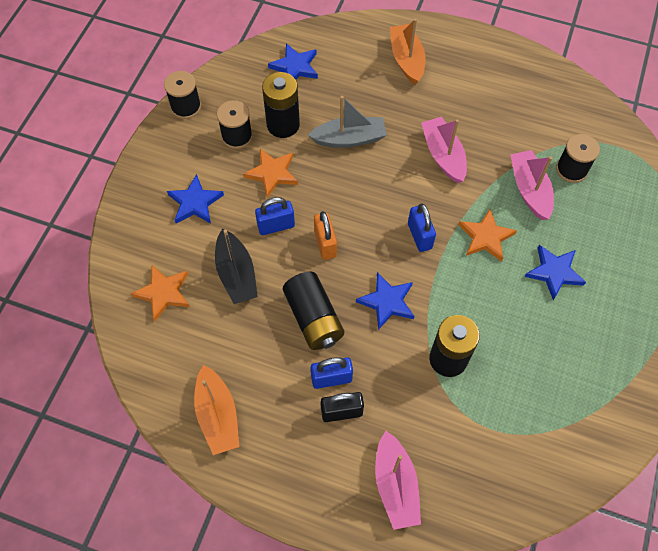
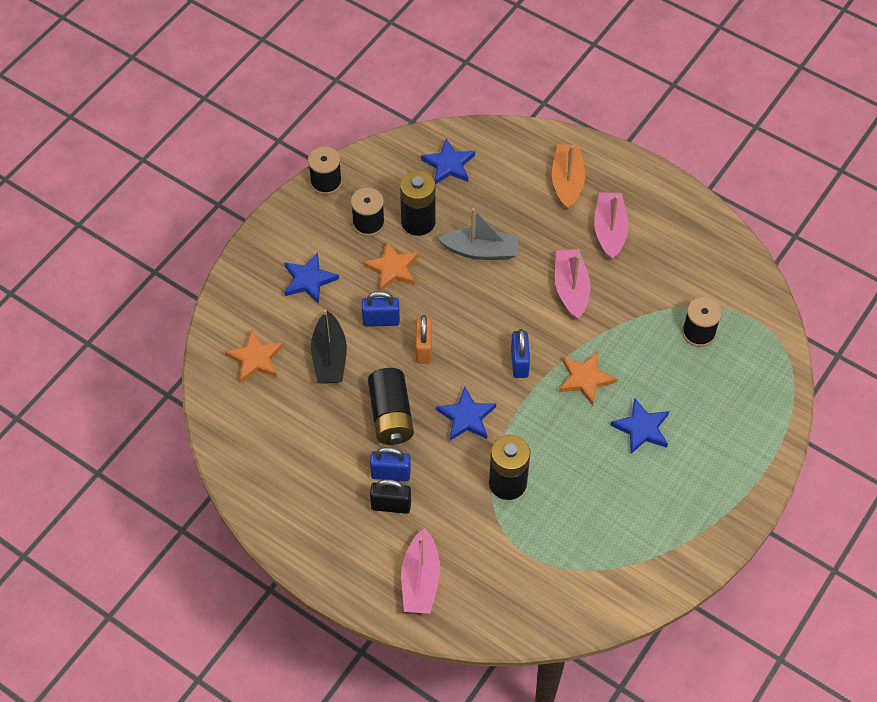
camera: 15 degrees right, 5 degrees down
(218, 415) = (276, 480): orange boat -> none
(529, 190) = (647, 343): pink boat -> pink boat (609, 231)

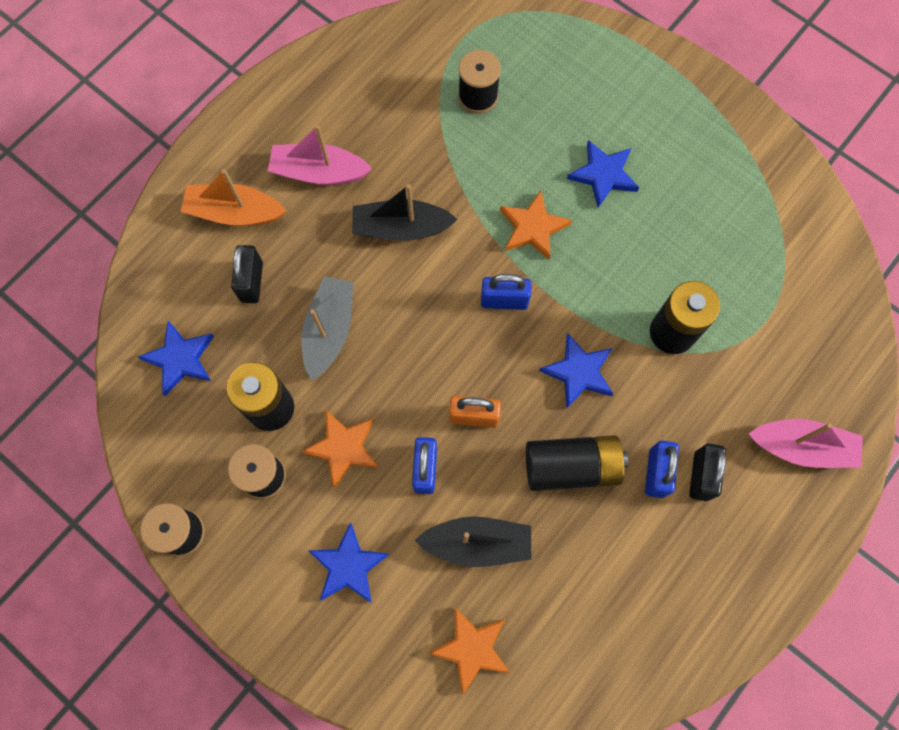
camera: 85 degrees left, 15 degrees up
(513, 199) = (252, 282): none -> black padlock
(571, 289) = (401, 228): pink boat -> black boat

